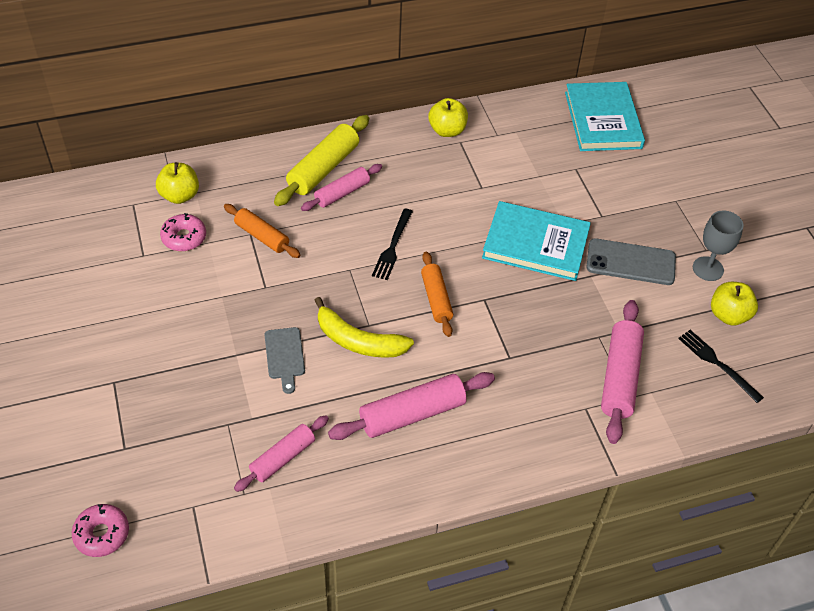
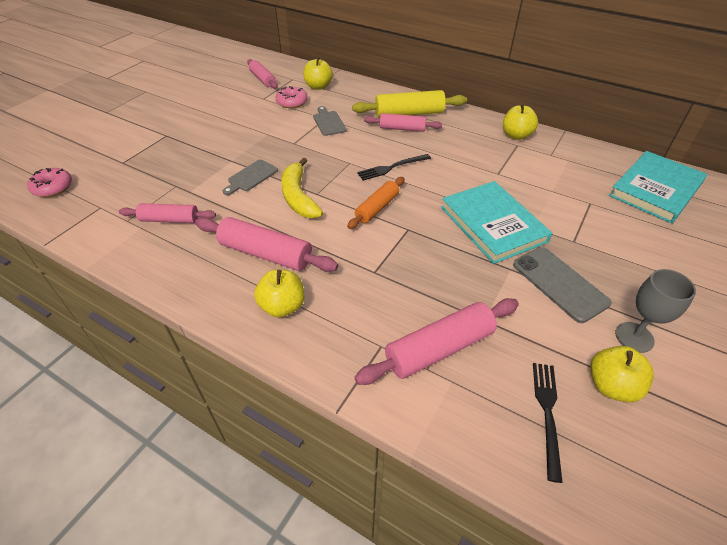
camera: 50 degrees right, 5 degrees down
(98, 229) = (262, 79): none -> pink rolling pin
(262, 236) = (328, 122): orange rolling pin -> grey cutting board
(487, 441) = (282, 306): none -> yellow apple

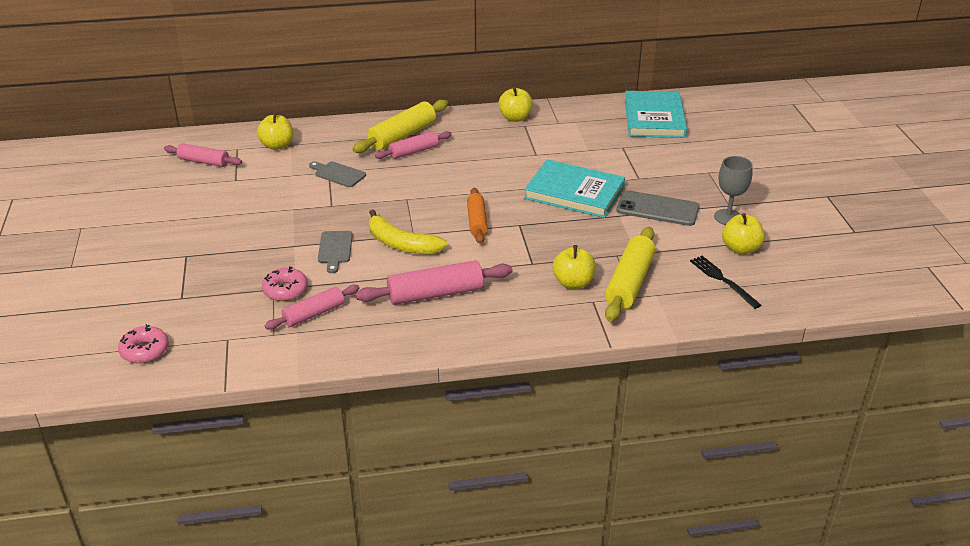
camera: 40 degrees left, 10 degrees down
(282, 306) = (497, 317): yellow apple -> yellow apple (573, 283)
(292, 102) = (272, 171): pink donut -> pink donut (285, 290)
(391, 167) = (448, 187): black fork -> none
(439, 349) = (629, 283): pink rolling pin -> yellow rolling pin

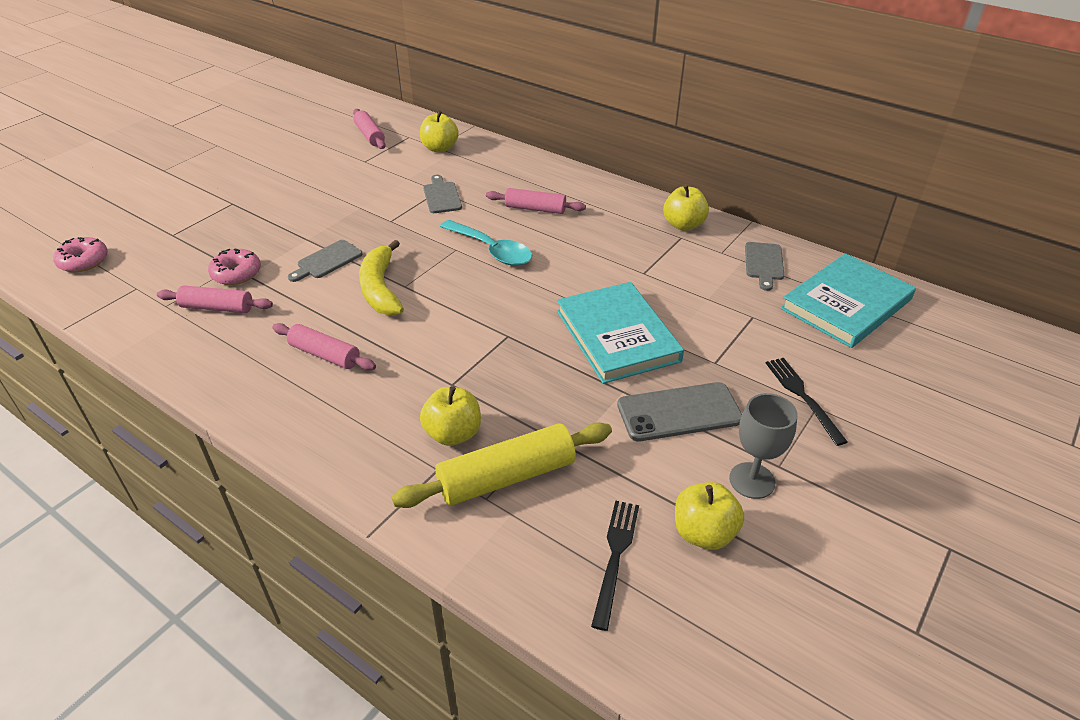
camera: 45 degrees right, 5 degrees up
(402, 136) = (550, 189): yellow rolling pin -> none
(430, 188) = (492, 250): none -> turquoise spoon
(435, 293) = (325, 355): pink rolling pin -> pink rolling pin, size x0.65
(477, 221) = (475, 308): orange rolling pin -> none
(588, 118) = (764, 263): none -> grey cutting board
(657, 209) = (679, 412): grey phone -> grey phone turned 75 degrees counterclockwise
(697, 171) = (802, 396): none -> black fork

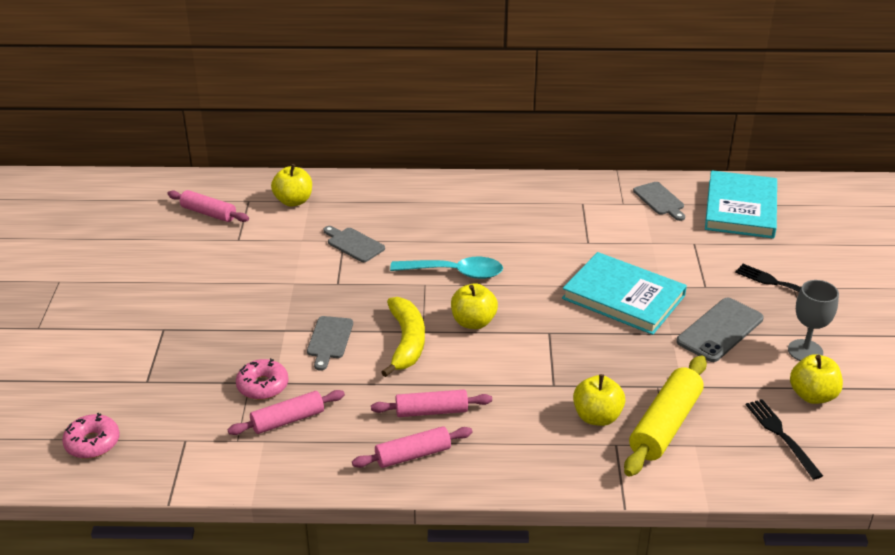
camera: 35 degrees left, 5 degrees down
(380, 289) = (406, 342): yellow banana -> yellow banana turned 135 degrees counterclockwise
(535, 209) = (446, 224): pink rolling pin -> pink rolling pin (413, 455)
(683, 225) = (573, 192): yellow apple -> yellow apple (473, 322)

